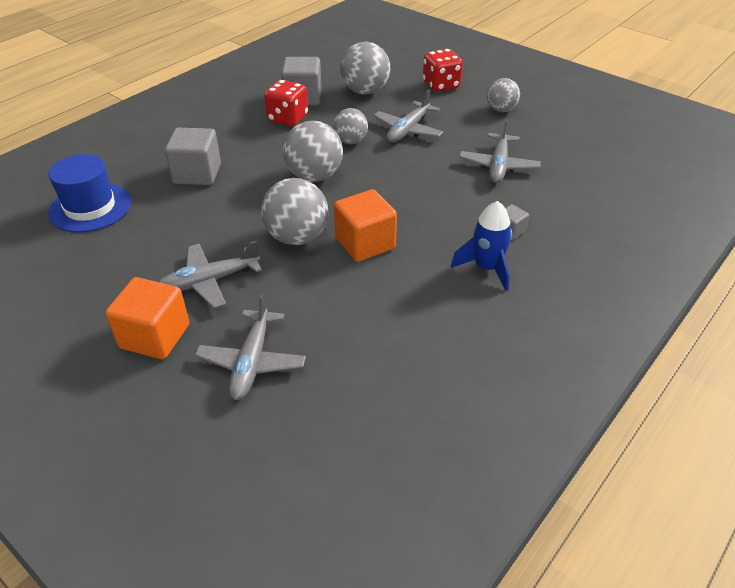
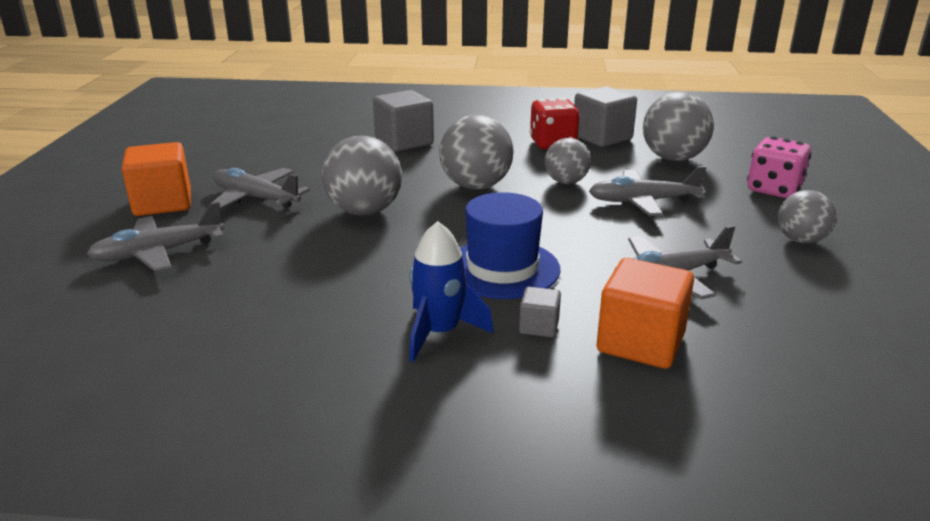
camera: 55 degrees right, 15 degrees down
(90, 207) = (305, 126): blue hat -> blue hat (502, 268)
(365, 243) = (396, 246): orange cube -> orange cube (640, 342)
(441, 85) = (773, 190): red dice -> pink dice

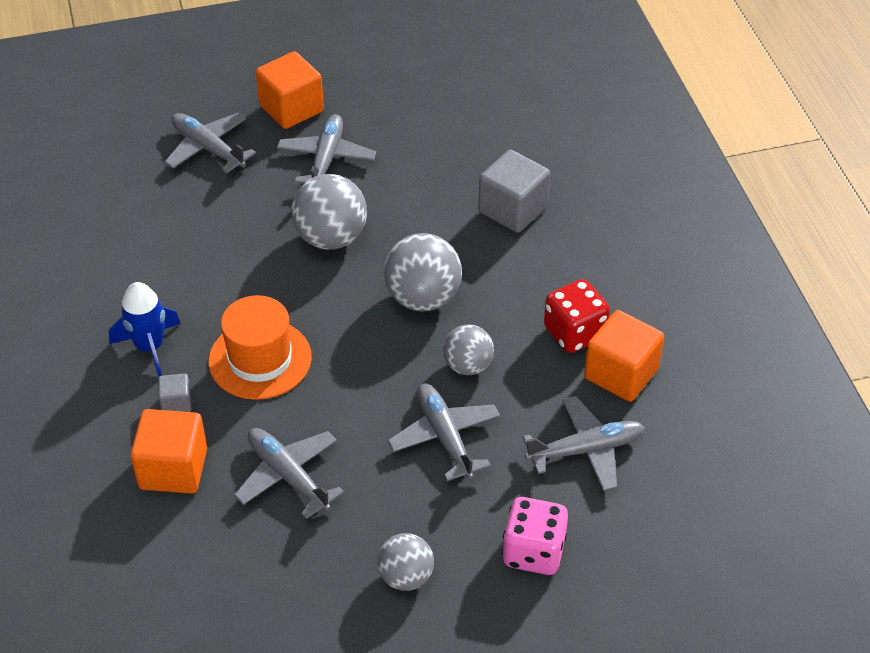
camera: 70 degrees right, 20 degrees up
(502, 268) = (260, 359): blue hat -> orange hat
(602, 138) = (621, 374): grey cube -> orange cube
(673, 158) = (586, 450): grey ball -> grey plane

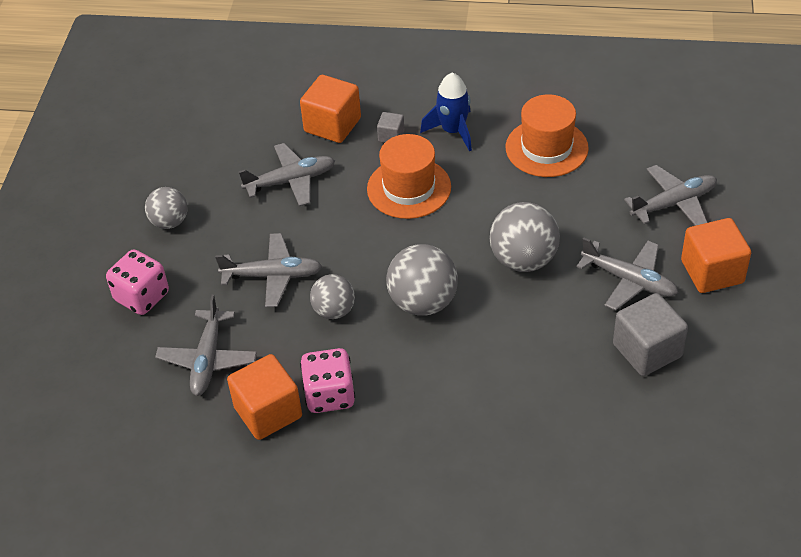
camera: 115 degrees right, 0 degrees up
(154, 259) = (546, 148): none -> orange hat
(512, 209) = (503, 401): grey cube -> grey cube (647, 350)
(574, 333) = (330, 395): red dice -> pink dice

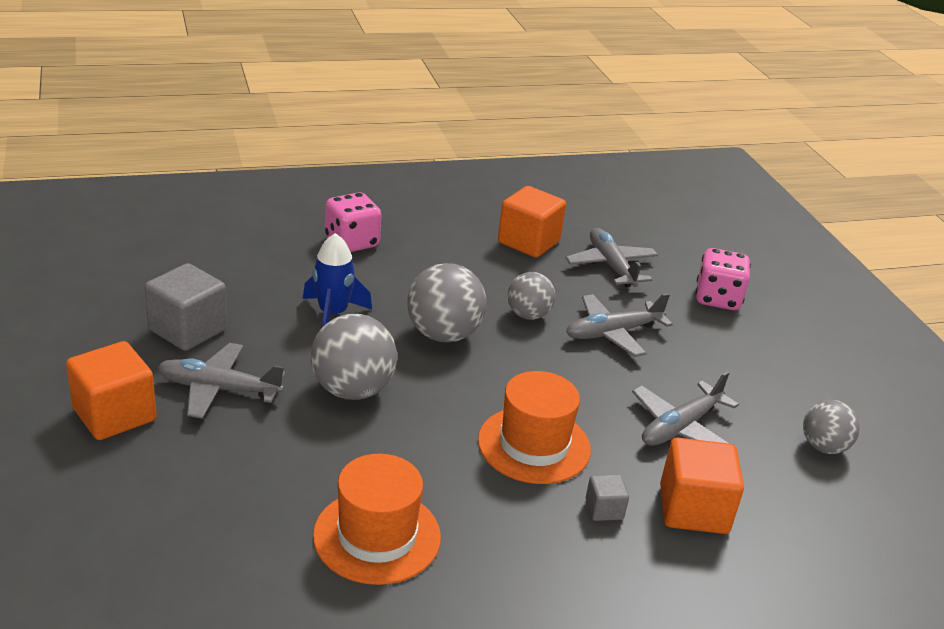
camera: 150 degrees right, 15 degrees down
(169, 222) = (765, 362): grey ball -> grey ball (823, 447)
(330, 395) = (485, 258): pink dice -> pink dice (352, 242)
(453, 131) = (524, 535): blue rocket -> blue rocket (333, 314)
(674, 203) = (171, 490): grey plane -> none

